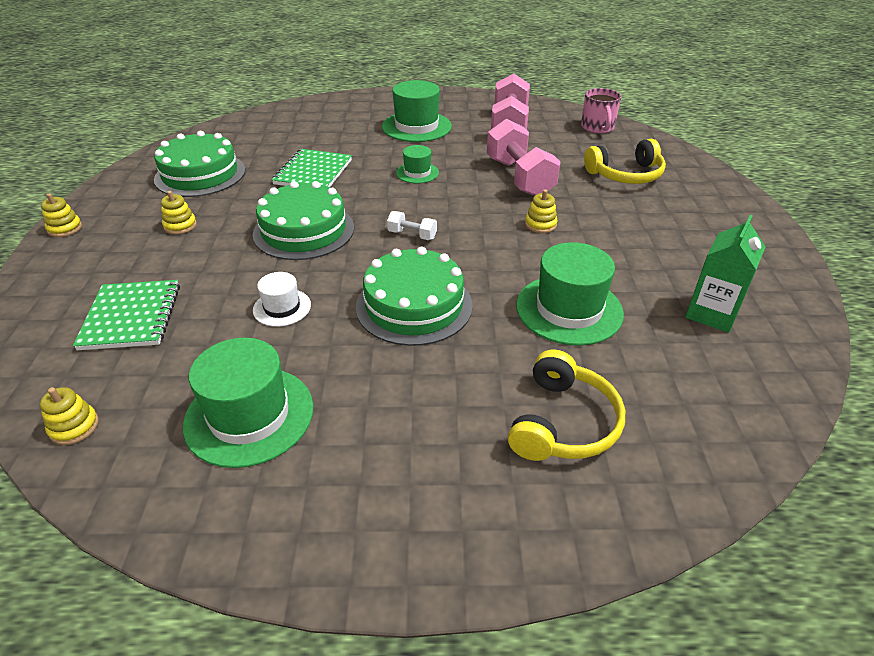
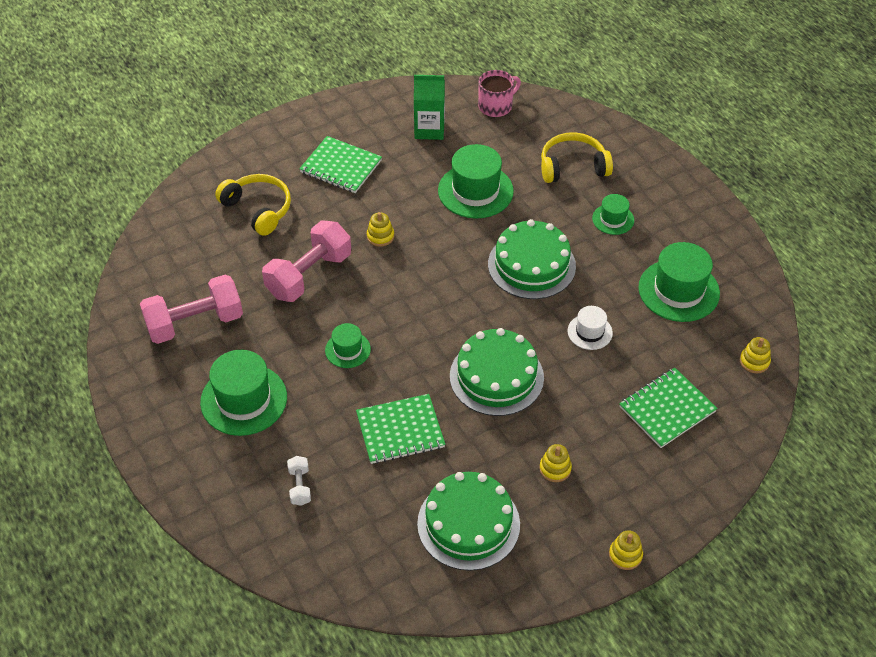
camera: 120 degrees left, 10 degrees up
(412, 235) = (451, 305): white dumbbell -> white dumbbell (300, 486)
(426, 414) = (613, 219): none -> green hat
(597, 127) = (160, 253): pink mug -> pink mug (496, 106)
(667, 231) = (341, 166): none -> green notebook

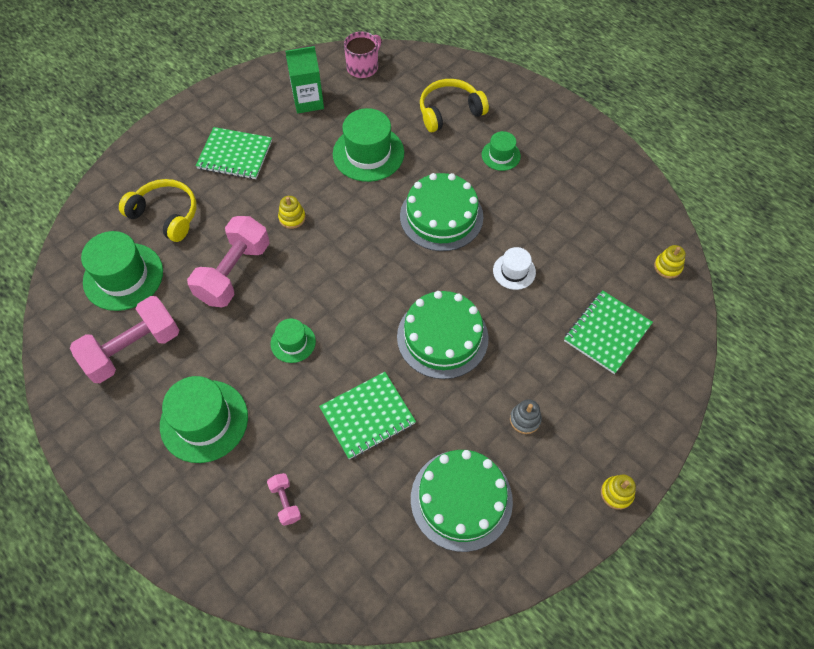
camera: 15 degrees left, 10 degrees up
(300, 486) = (285, 502): white dumbbell -> pink dumbbell
(555, 469) = (525, 419): yellow stacking toy -> grey stacking toy
(678, 290) = (580, 212): green hat -> green hat (123, 276)

